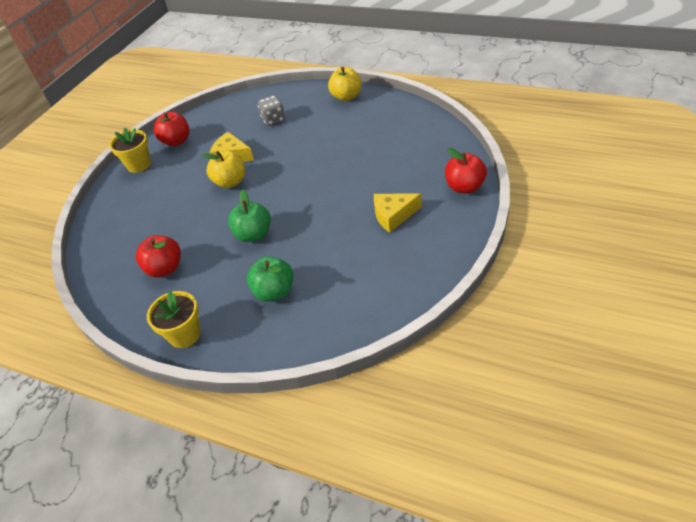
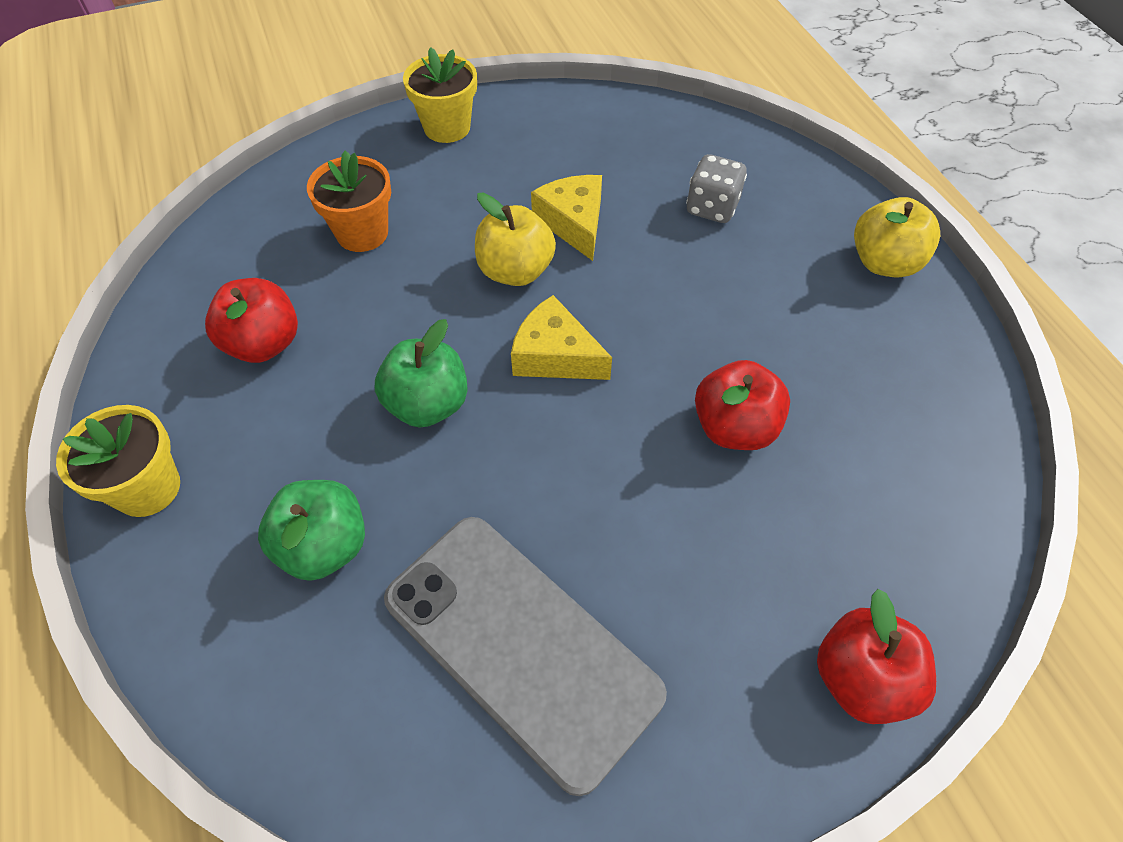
camera: 40 degrees right, 10 degrees up
(154, 214) = (362, 233): none -> orange flower pot
(176, 141) = (537, 128): red apple -> red apple (734, 427)
(370, 257) = (521, 646): none -> grey phone
(393, 216) = (660, 600): yellow cheese -> yellow cheese (555, 355)

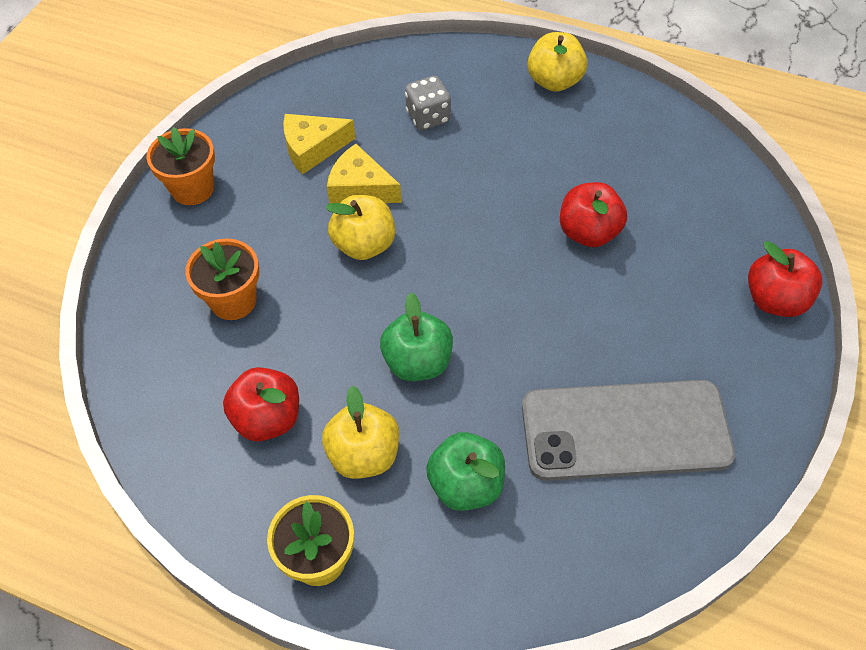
camera: 45 degrees left, 0 degrees up
(287, 439) = (364, 455): none -> yellow apple
(447, 127) = (192, 189): yellow flower pot -> orange flower pot
(555, 355) = (451, 274): yellow cheese -> yellow cheese (312, 148)

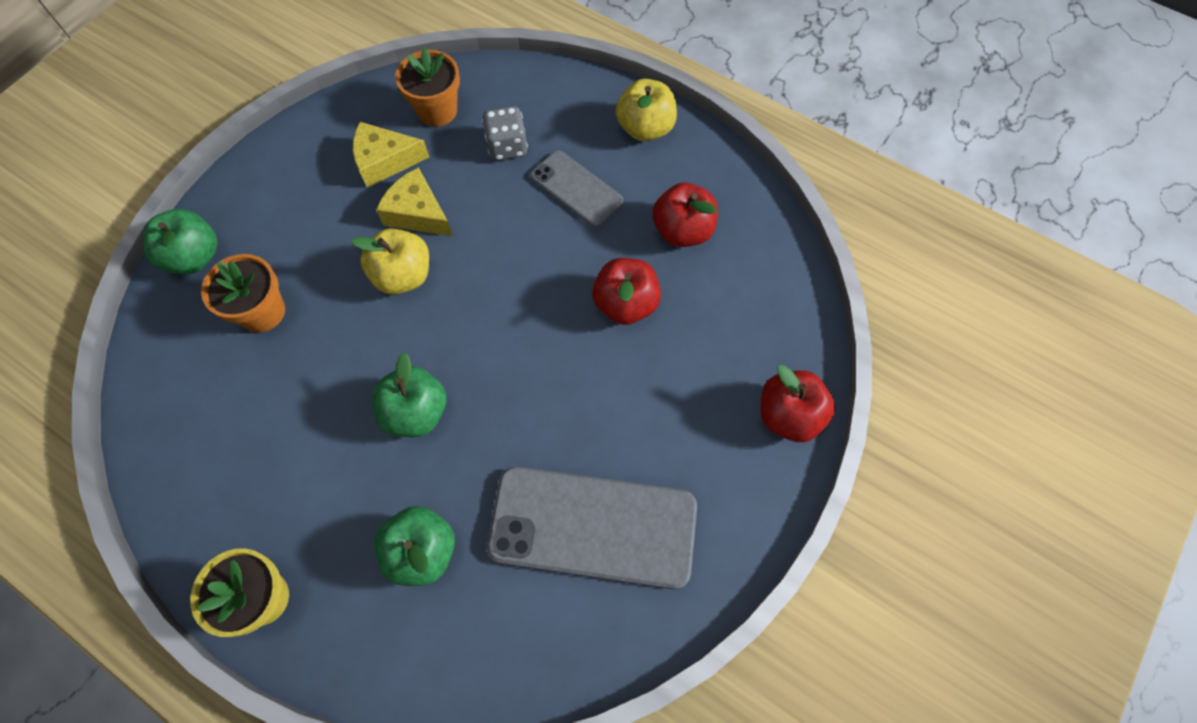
camera: 10 degrees right, 10 degrees up
(147, 264) = (194, 257): none -> green apple
(192, 189) = (259, 184): orange flower pot -> orange flower pot (437, 110)
(268, 419) = (258, 443): red apple -> red apple (682, 231)
(364, 455) = (336, 499): yellow apple -> none
(507, 142) = (576, 189): none -> grey phone

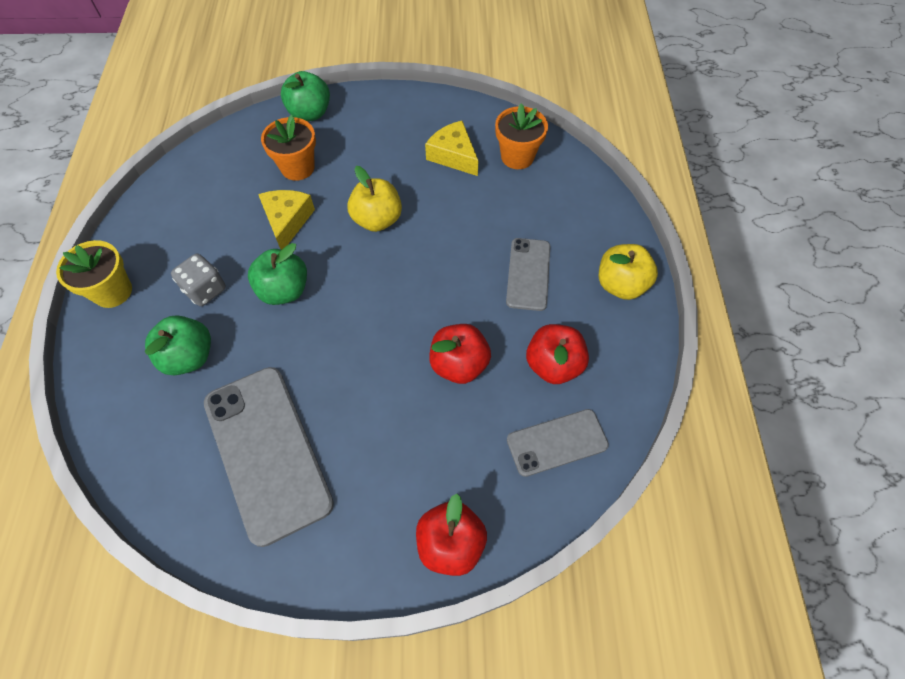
camera: 55 degrees right, 5 degrees down
(417, 213) = (429, 197): yellow cheese -> yellow cheese (287, 221)
(507, 146) = (525, 212): grey dice -> grey dice (205, 290)
(755, 276) = (557, 442): none -> grey phone

